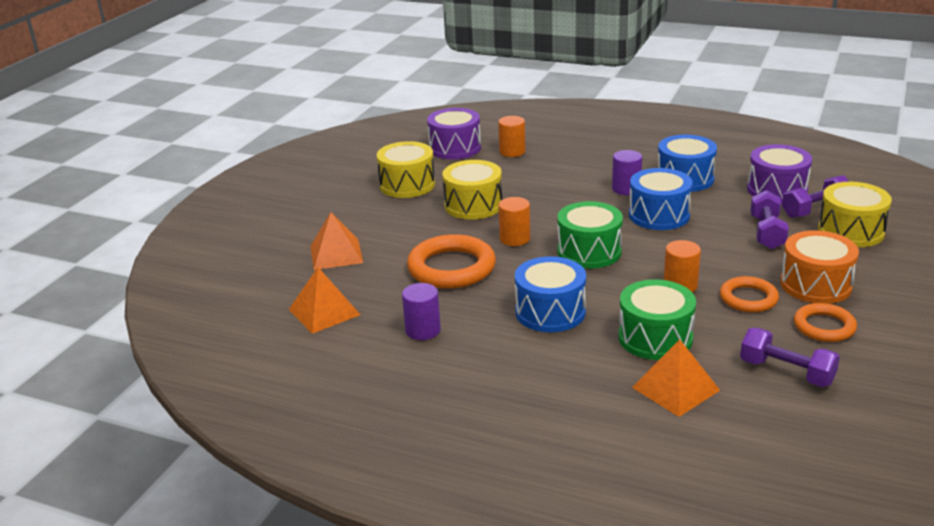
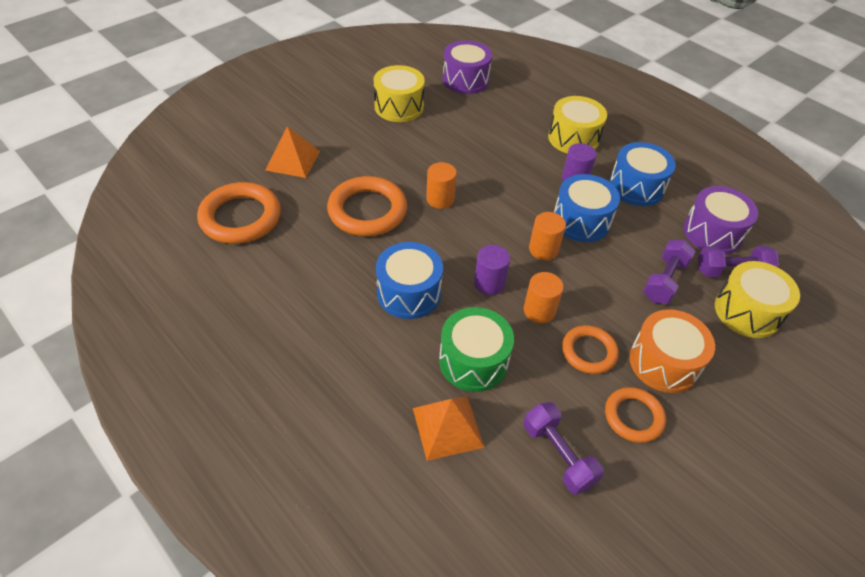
camera: 20 degrees right, 20 degrees up
(324, 312) = (240, 217): orange pyramid -> orange ring
(423, 330) = (297, 269): purple cylinder -> purple cylinder (489, 283)
(473, 205) = (434, 149): yellow drum -> yellow drum (573, 138)
(512, 152) = (509, 101): orange cylinder -> orange cylinder (543, 249)
(589, 251) = (490, 238): green drum -> none

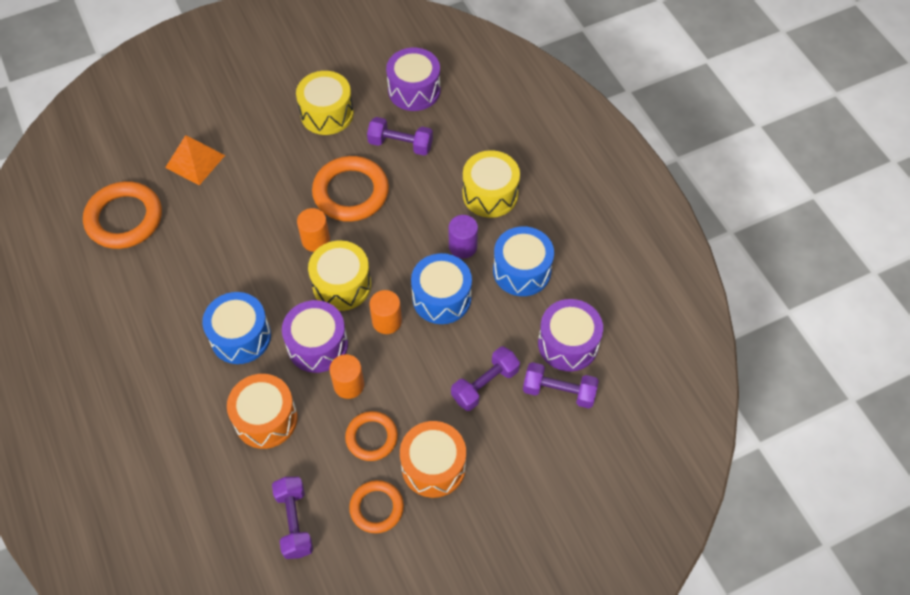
camera: 20 degrees right, 10 degrees up
(367, 211) = (241, 237): orange ring -> orange ring (351, 192)
(447, 427) = (216, 472): orange pyramid -> none
(473, 361) = (266, 419): green drum -> orange drum
(476, 117) = (400, 144): none -> purple dumbbell
(489, 283) = (317, 345): purple cylinder -> purple drum
(747, 311) = (546, 437): yellow drum -> yellow drum (342, 285)

